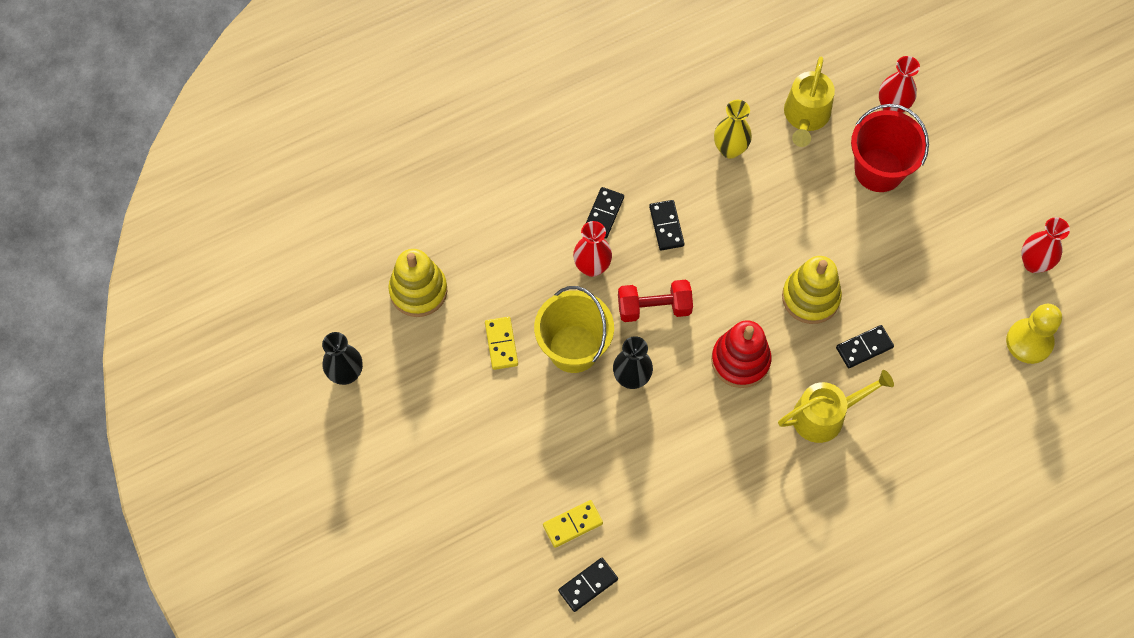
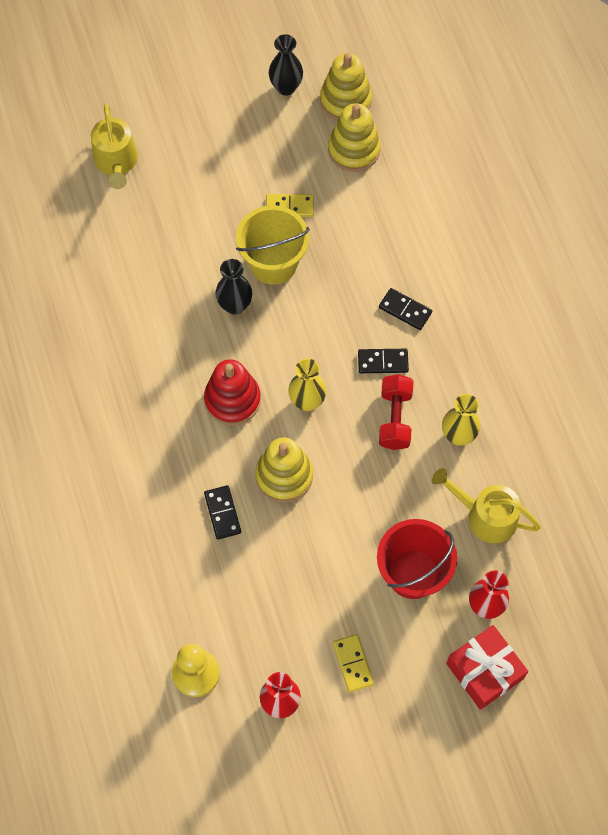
camera: 100 degrees right, 0 degrees up
(355, 309) = (345, 100): none -> yellow stacking toy
(573, 524) = (111, 237): yellow domino -> yellow domino (352, 664)
(588, 585) = (56, 240): black domino -> none
(592, 267) = (352, 291): red vase -> none
(654, 308) = (300, 336): red dumbbell -> red dumbbell (395, 418)
(725, 289) = (307, 401): none -> yellow vase
(825, 415) = (162, 462): yellow watering can -> yellow watering can (116, 162)
(952, 101) = (484, 671): none -> red gift

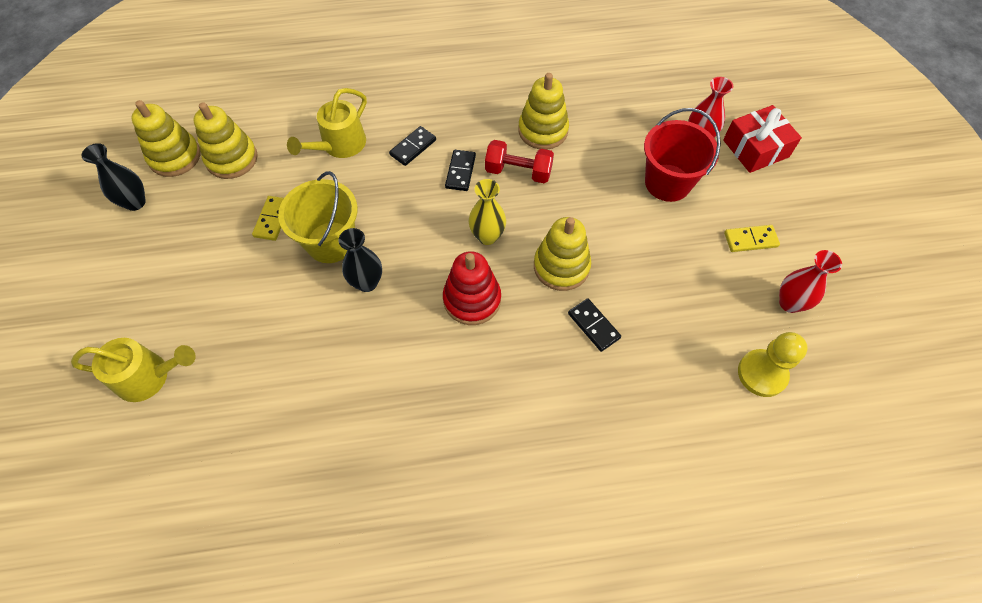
camera: 80 degrees left, 5 degrees down
(222, 513) = (593, 326): black domino -> black domino turned 60 degrees clockwise
(458, 435) = (543, 130): yellow vase -> yellow stacking toy
(486, 516) = (619, 125): yellow watering can -> yellow watering can (340, 145)

